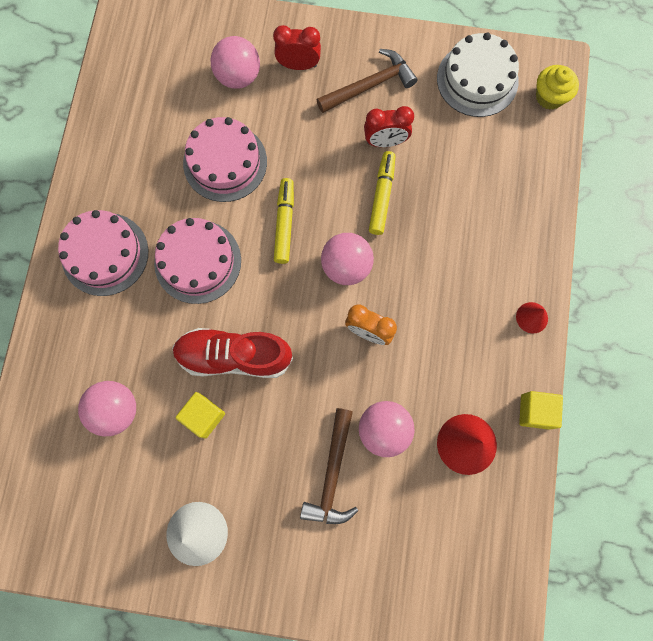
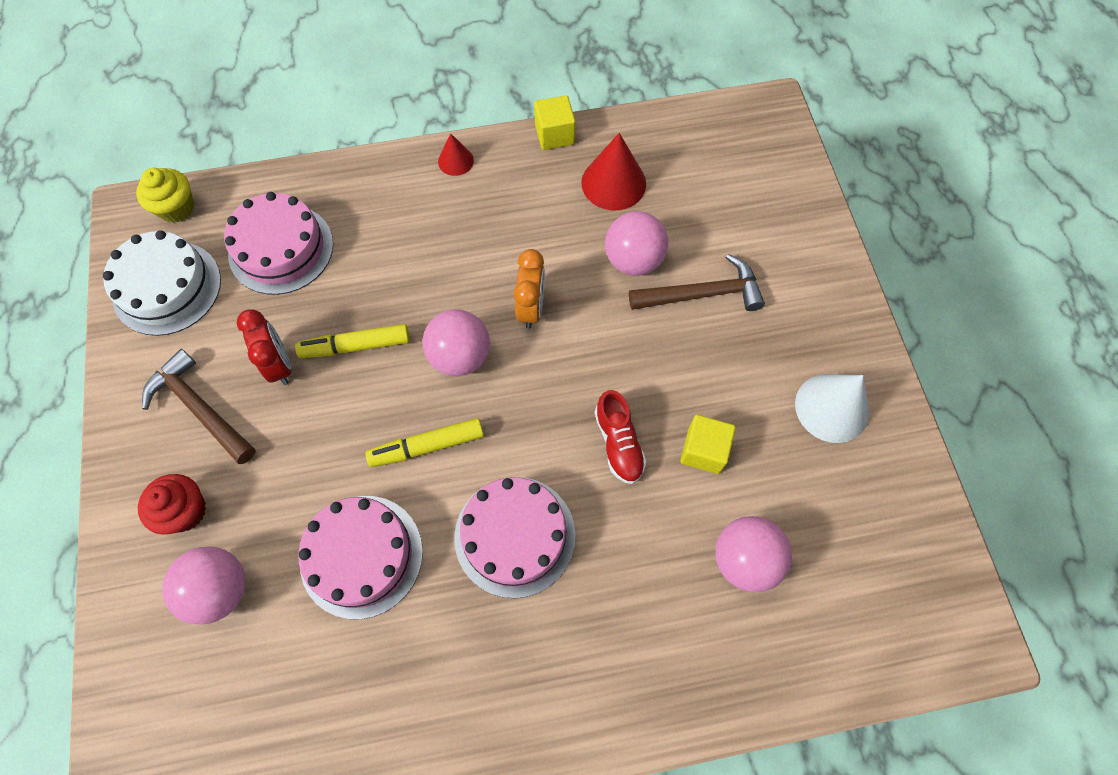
camera: 110 degrees left, 10 degrees down
(105, 254) = (548, 670): pink cake -> pink cake (281, 249)
(234, 356) = (618, 443): red shoe -> red shoe, size x0.60
(298, 65) = (185, 511): red clock -> red cupcake

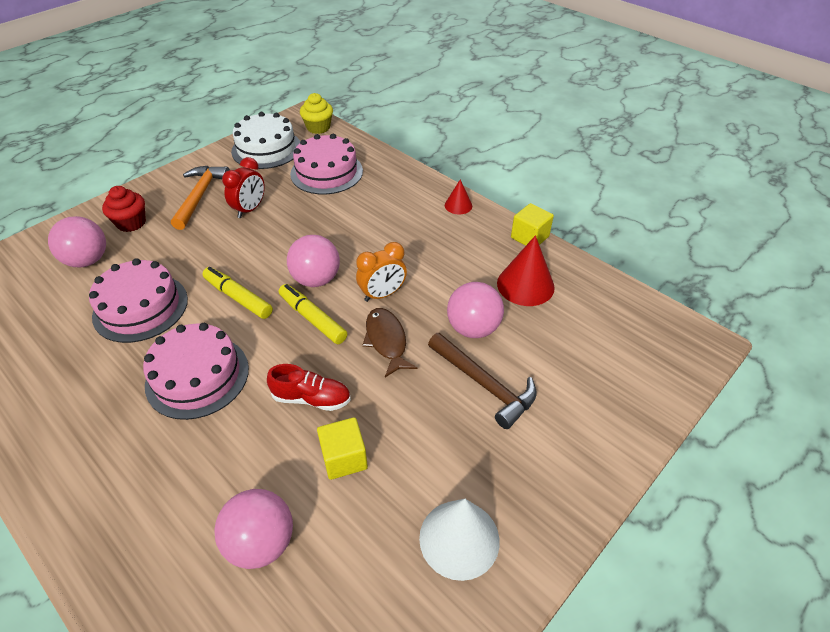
camera: 55 degrees right, 20 degrees down
(199, 408) = (200, 196): brown hammer -> orange hammer
(356, 346) = (286, 232): yellow marker -> yellow marker (312, 319)
(595, 340) = (386, 341): none -> brown fish
(618, 443) = (311, 398): red shoe -> red shoe turned 120 degrees counterclockwise

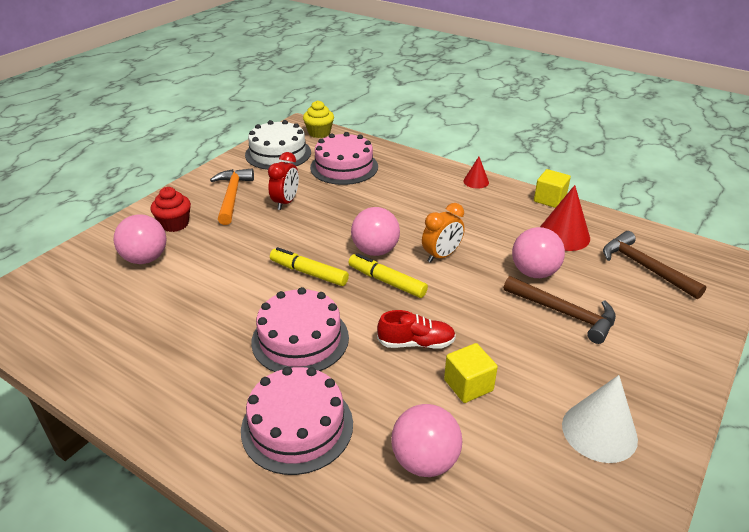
camera: 10 degrees left, 10 degrees down
(140, 307) = (217, 291): pink cake -> pink cake (297, 426)
(386, 341) = (462, 291): brown fish -> none
(599, 338) = (644, 267): none -> brown hammer

